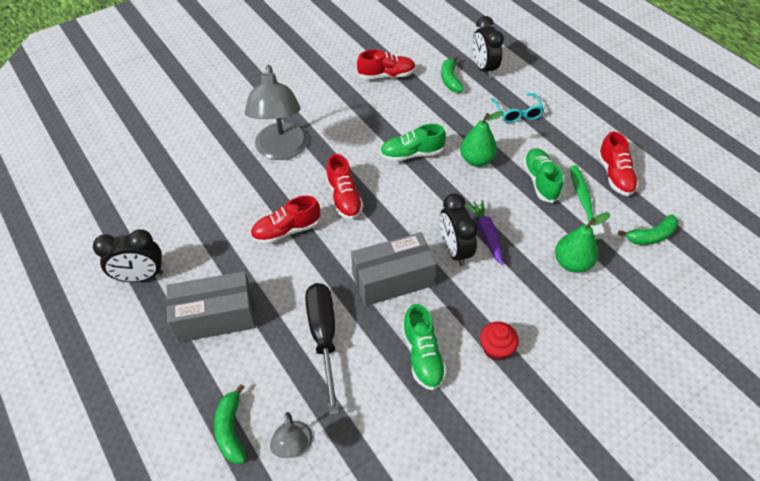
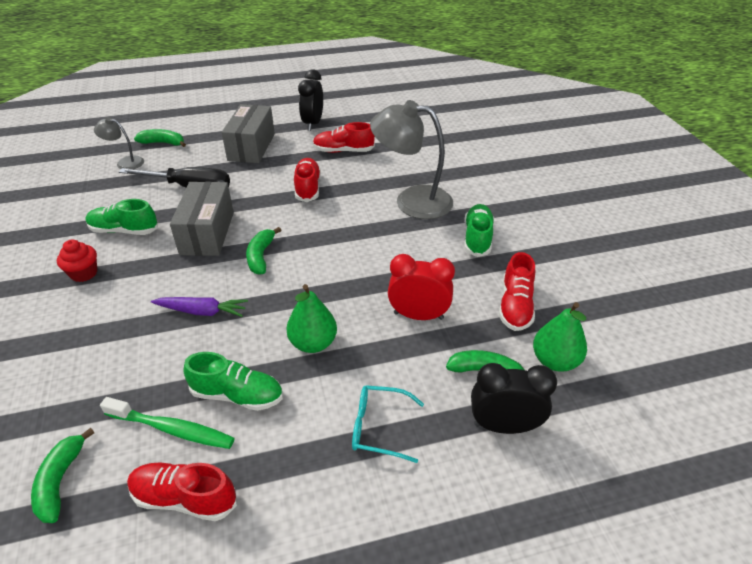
camera: 110 degrees right, 10 degrees down
(344, 198) = (323, 226): red shoe -> red shoe (343, 151)
(405, 225) = (261, 256): none -> green banana
(412, 154) = (356, 289): green shoe -> green shoe (477, 238)
(421, 116) = (418, 315): none -> red clock
(454, 250) = (203, 281): black clock -> none
(572, 263) = (106, 370): green pear -> green pear (554, 361)

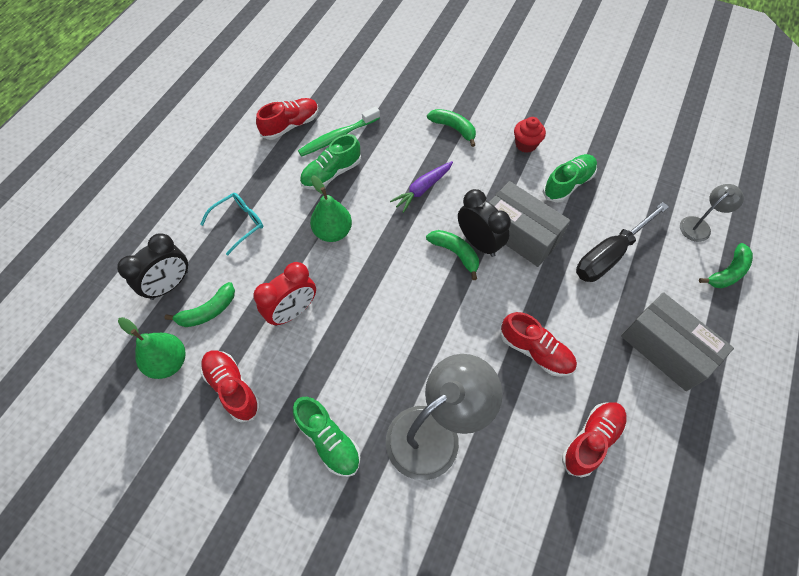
camera: 130 degrees right, 20 degrees up
(60, 481) = (350, 88): green banana -> green banana (453, 128)
(313, 123) = (691, 454): black clock -> black clock (479, 242)

